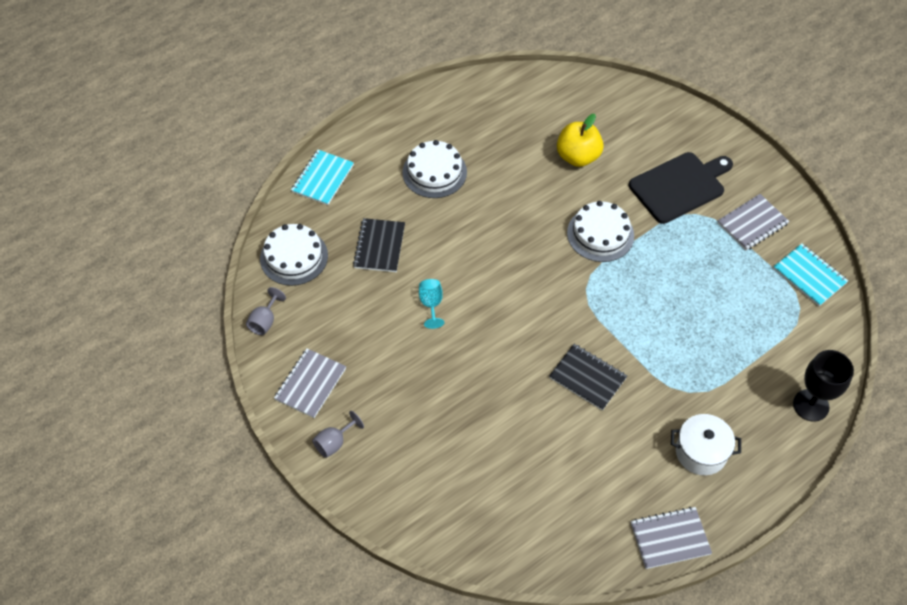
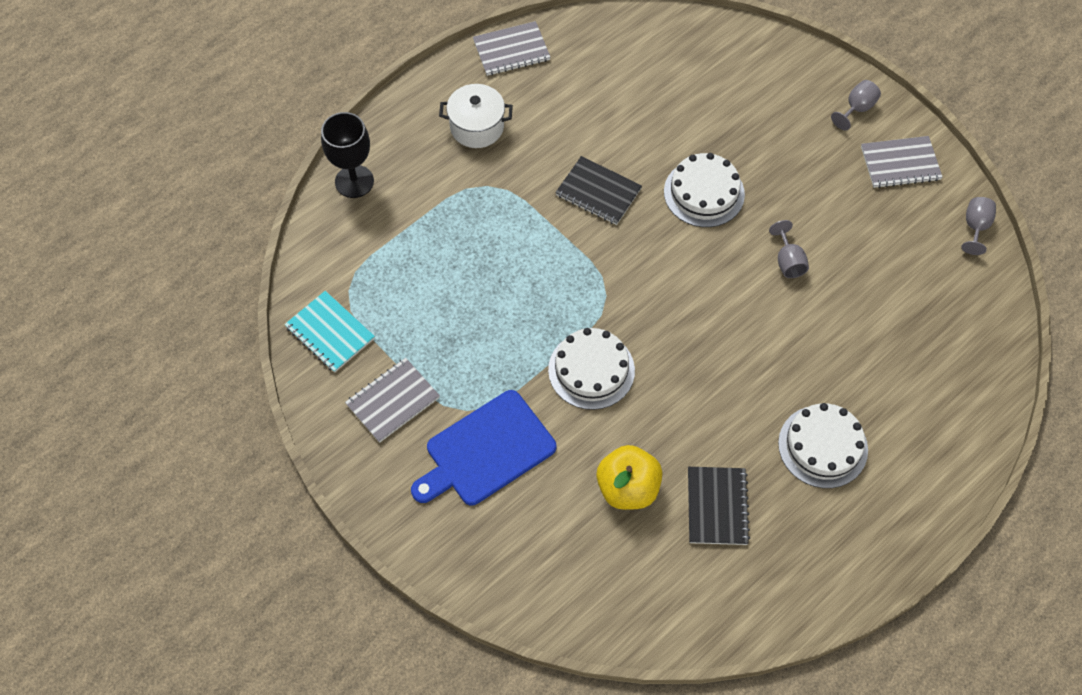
camera: 175 degrees right, 5 degrees up
(294, 257) = (970, 308): white cake -> white cake (704, 193)
(310, 384) = (900, 163): grey notebook -> grey notebook turned 60 degrees clockwise
(323, 178) = (971, 424): turquoise notebook -> none
(379, 246) = (868, 331): black notebook -> black notebook (717, 506)
(431, 304) = (788, 261): turquoise goblet -> grey goblet
(679, 186) = (486, 450): black cutting board -> blue cutting board

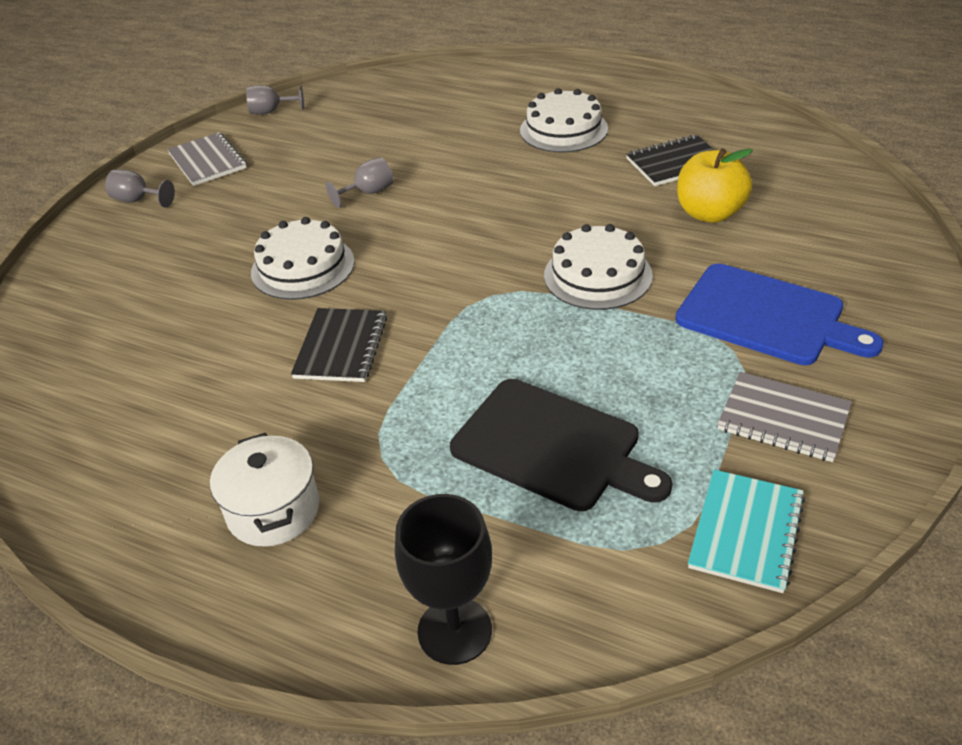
camera: 110 degrees left, 20 degrees down
(445, 270) = (552, 446): none -> black cutting board
(511, 50) = (95, 527): grey notebook -> none

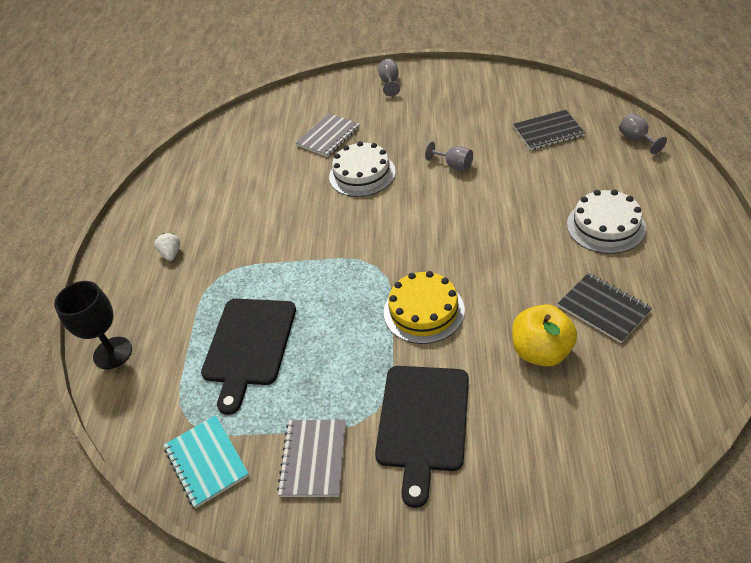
camera: 70 degrees right, 5 degrees up
(207, 161) = (445, 86): grey notebook -> grey notebook (328, 136)
(271, 112) = (520, 81): grey goblet -> grey goblet (636, 139)
(273, 510) = (171, 254): white pot -> white strawberry
(341, 347) = (298, 222): black notebook -> black notebook (548, 132)
(597, 275) = (424, 311): white cake -> yellow cake
(746, 532) = (206, 461): turquoise notebook -> turquoise notebook turned 60 degrees clockwise
(766, 316) = (423, 422): blue cutting board -> black cutting board

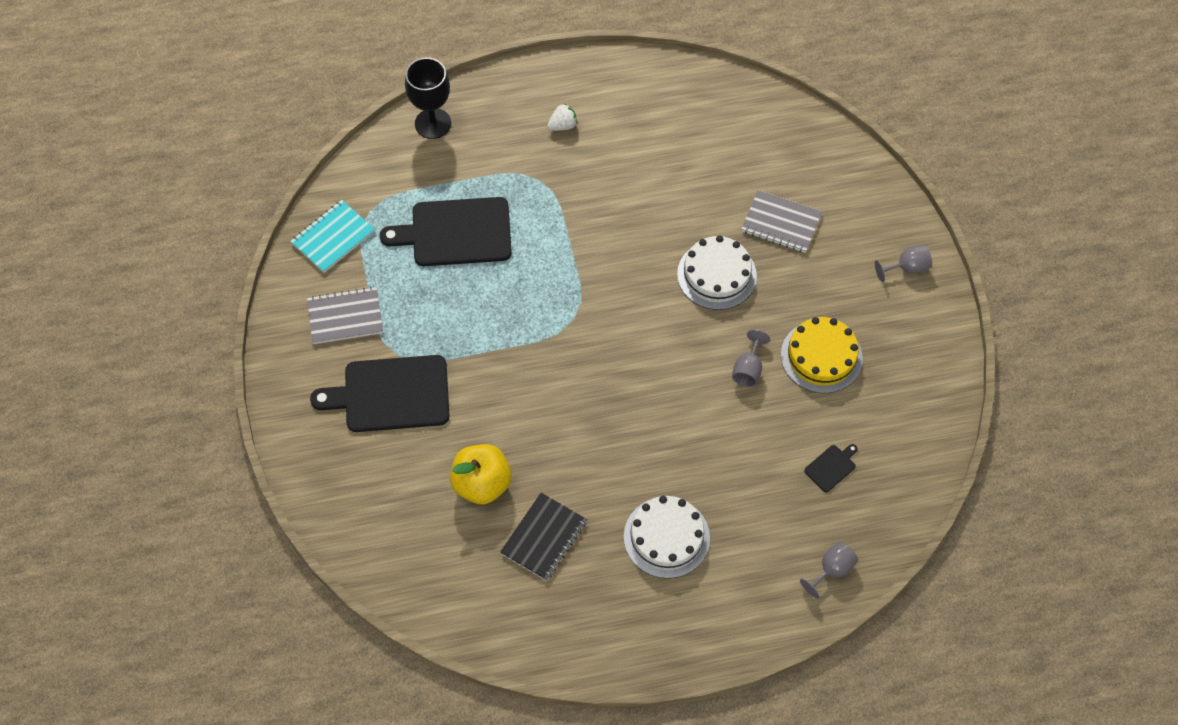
camera: 70 degrees right, 15 degrees up
(424, 311) = (518, 374): yellow cake -> yellow cake (821, 356)
(548, 132) = (831, 467): black notebook -> black cutting board

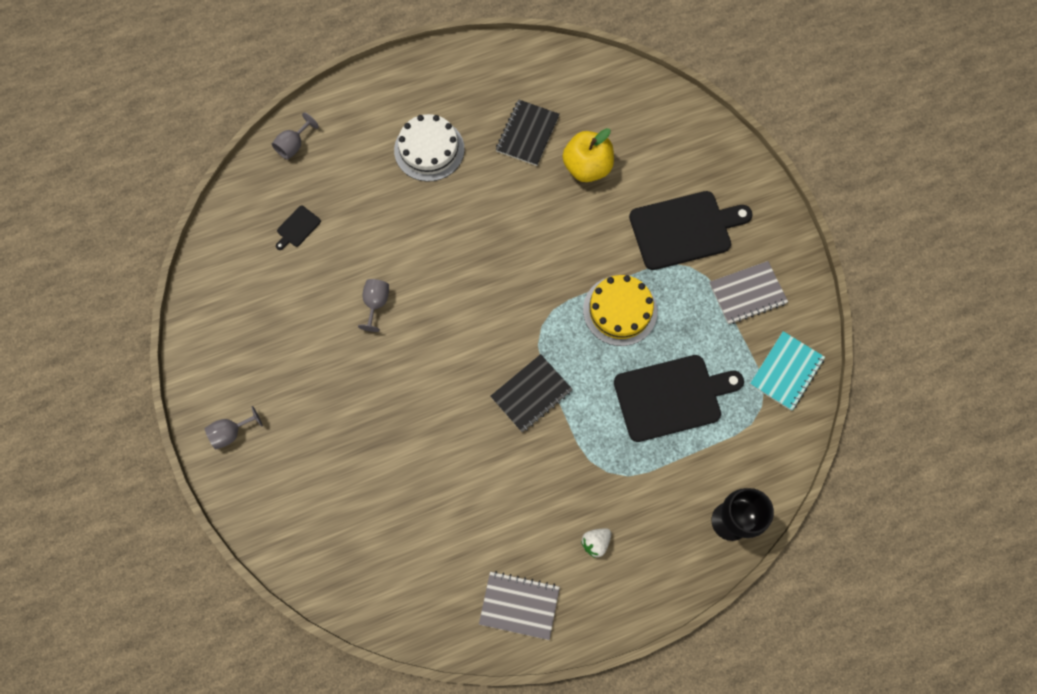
camera: 170 degrees right, 10 degrees up
(597, 257) = (531, 394): none -> black notebook
(716, 275) = (414, 394): white cake -> none
(781, 223) = (357, 462): grey notebook -> grey notebook (519, 605)
(821, 356) = (310, 327): yellow cake -> yellow cake (620, 310)

